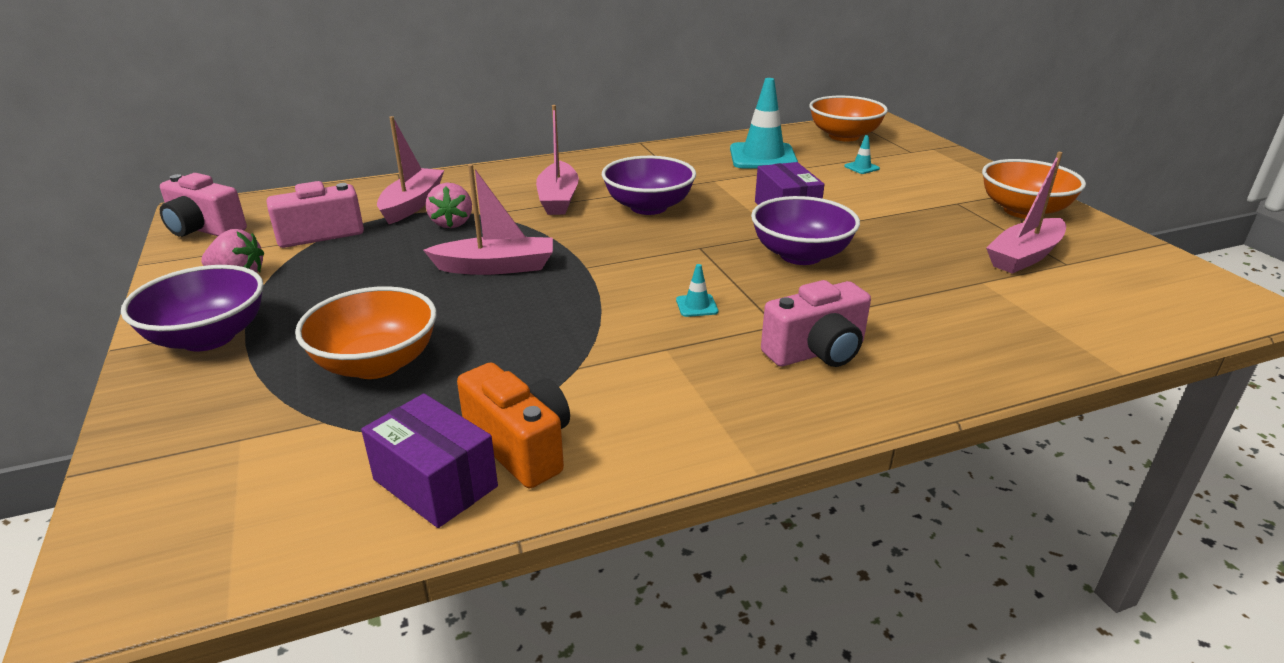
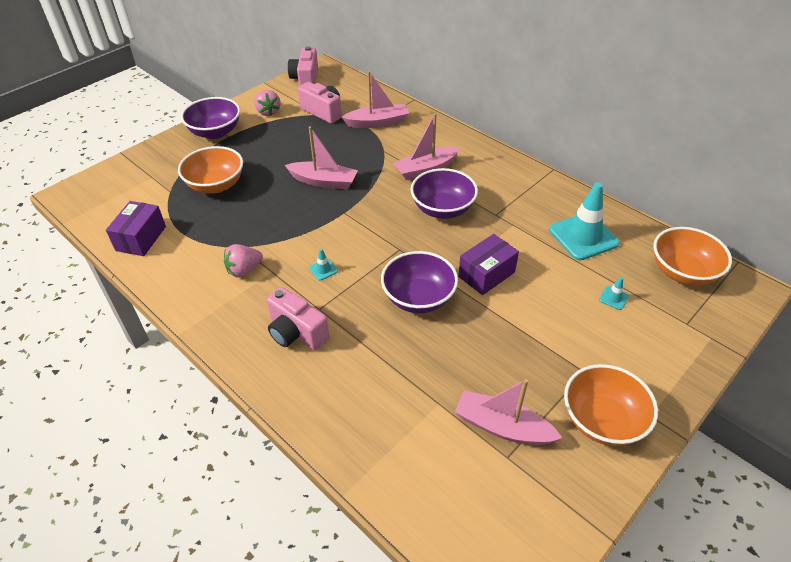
camera: 65 degrees right, 15 degrees up
(452, 223) = (364, 145): pink strawberry -> pink strawberry (244, 270)
(496, 267) = (324, 181): pink boat -> pink boat turned 45 degrees counterclockwise
(520, 446) = (172, 252): orange camera -> none

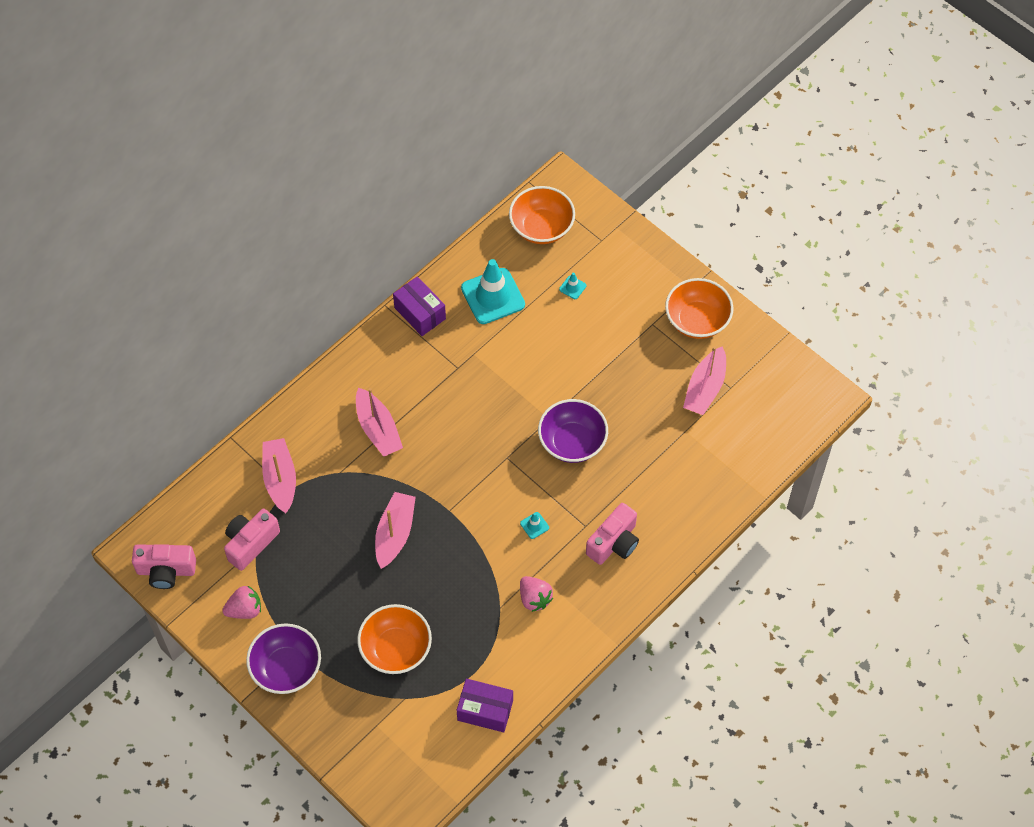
camera: 90 degrees left, 15 degrees up
(443, 209) = (447, 416): purple bowl -> none
(486, 274) = (542, 384): purple box -> purple box (420, 313)

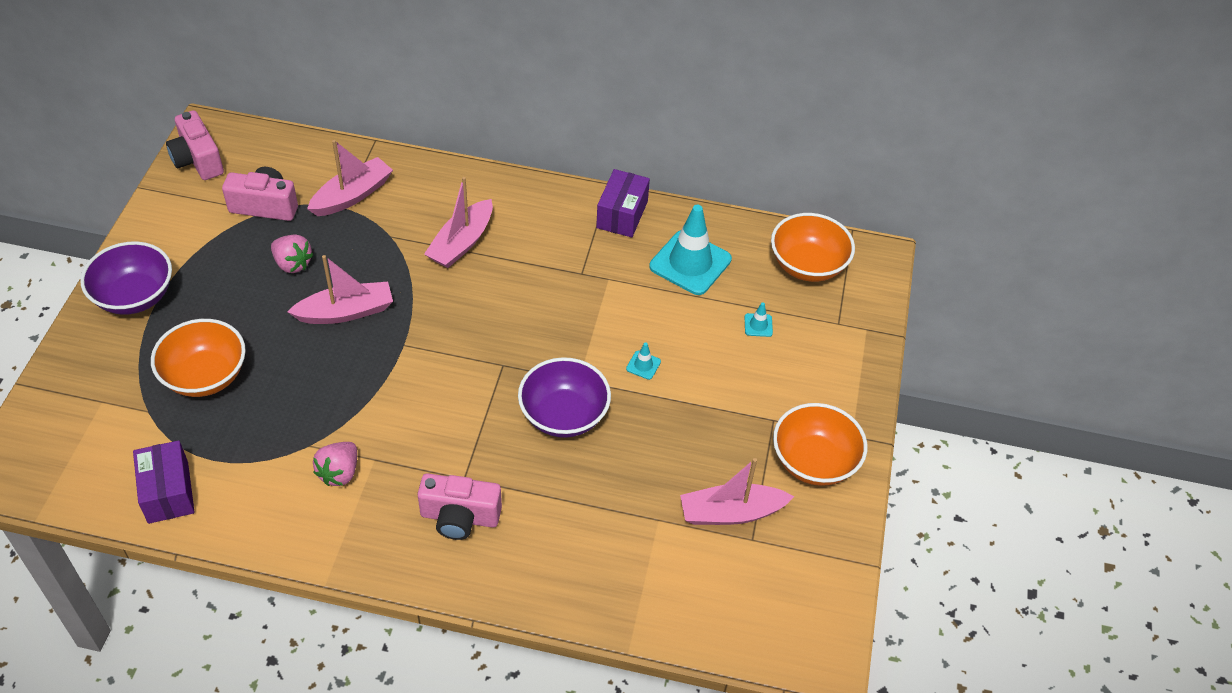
camera: 55 degrees right, 10 degrees down
(245, 609) = (186, 235): pink strawberry -> pink strawberry (292, 264)
(534, 525) = (433, 429): turquoise traffic cone -> turquoise traffic cone (643, 365)

